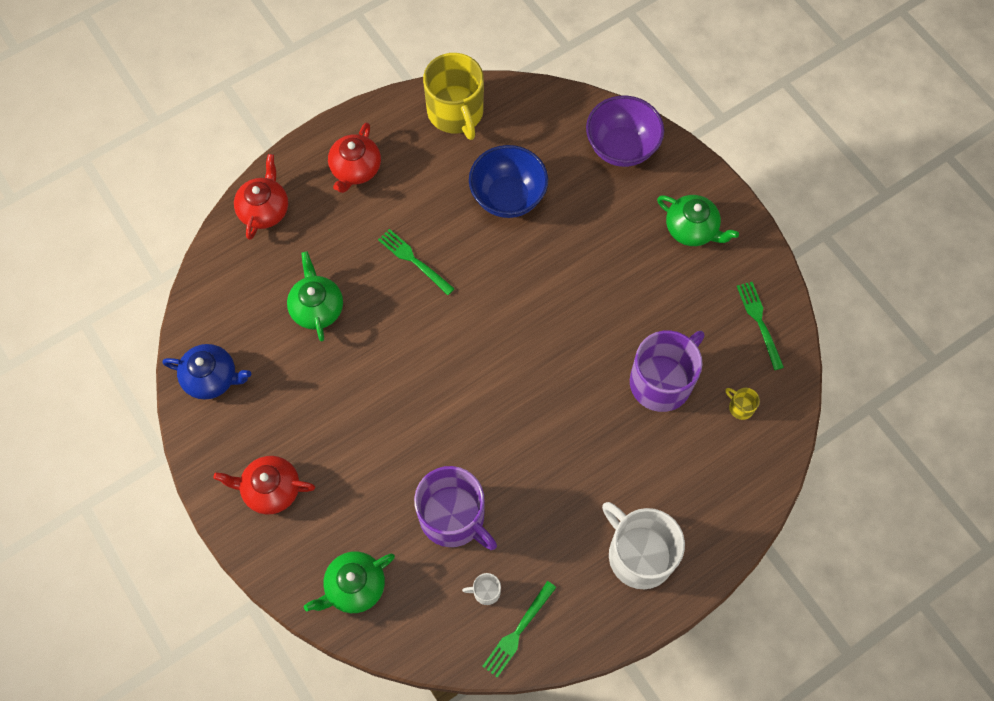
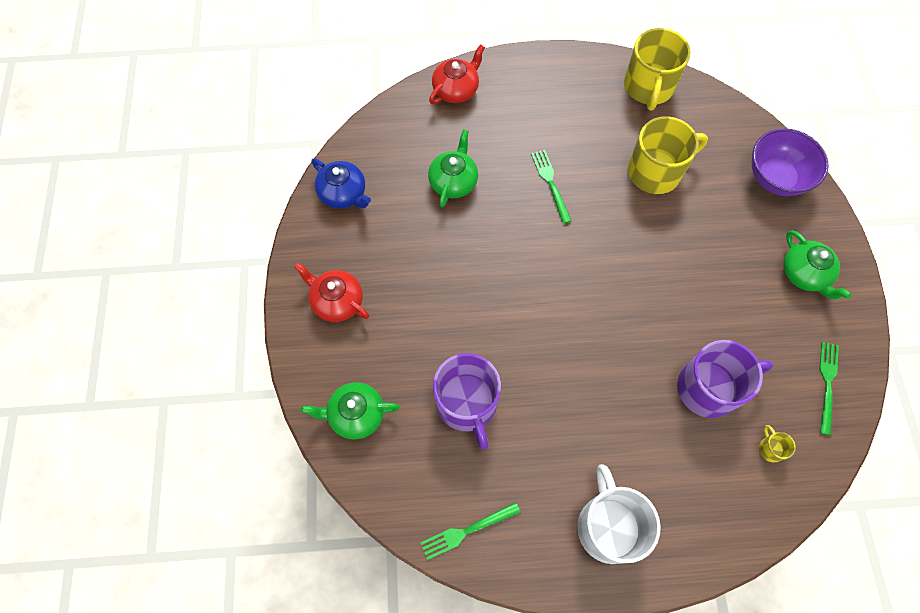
camera: 30 degrees right, 0 degrees up
(355, 169) = (543, 93): red teapot -> none
(486, 591) = (459, 481): white mug -> none
(508, 197) = (656, 171): blue bowl -> yellow mug

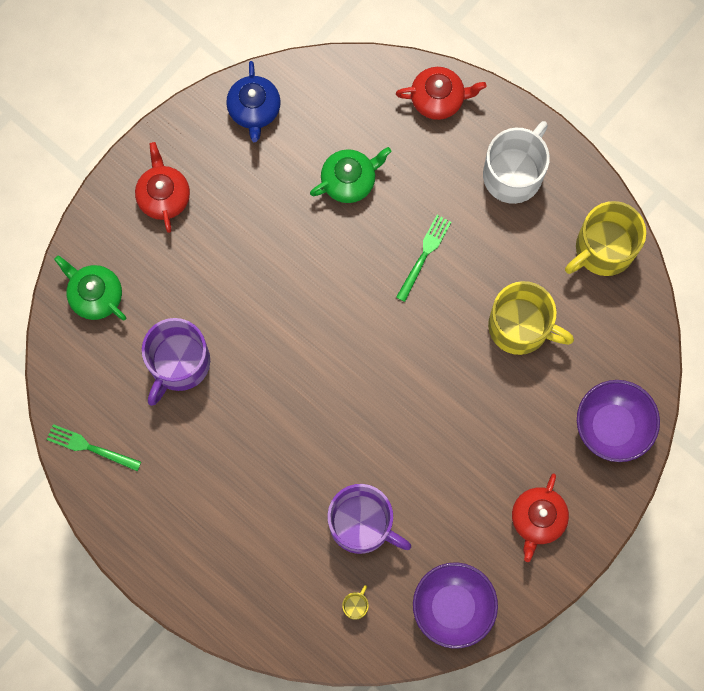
camera: 45 degrees right, 10 degrees up
(609, 526) = (186, 539): white mug -> white mug (513, 174)
(804, 274) = (537, 519): green teapot -> red teapot
(827, 383) = (453, 607): green fork -> purple bowl

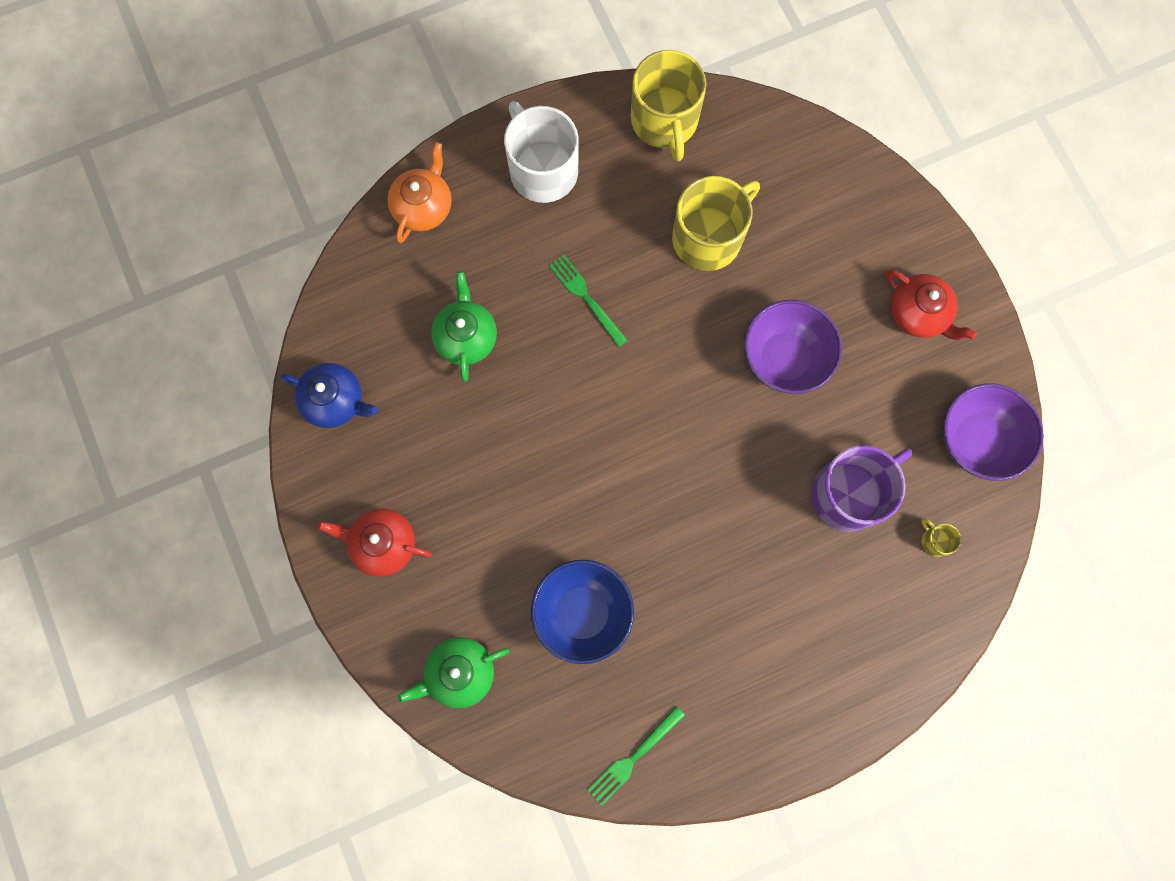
camera: 65 degrees left, 0 degrees up
(178, 363) = (582, 613): purple mug -> blue bowl
(438, 98) = (423, 206): red teapot -> orange teapot
(612, 426) = (853, 197): purple bowl -> purple bowl (784, 358)

